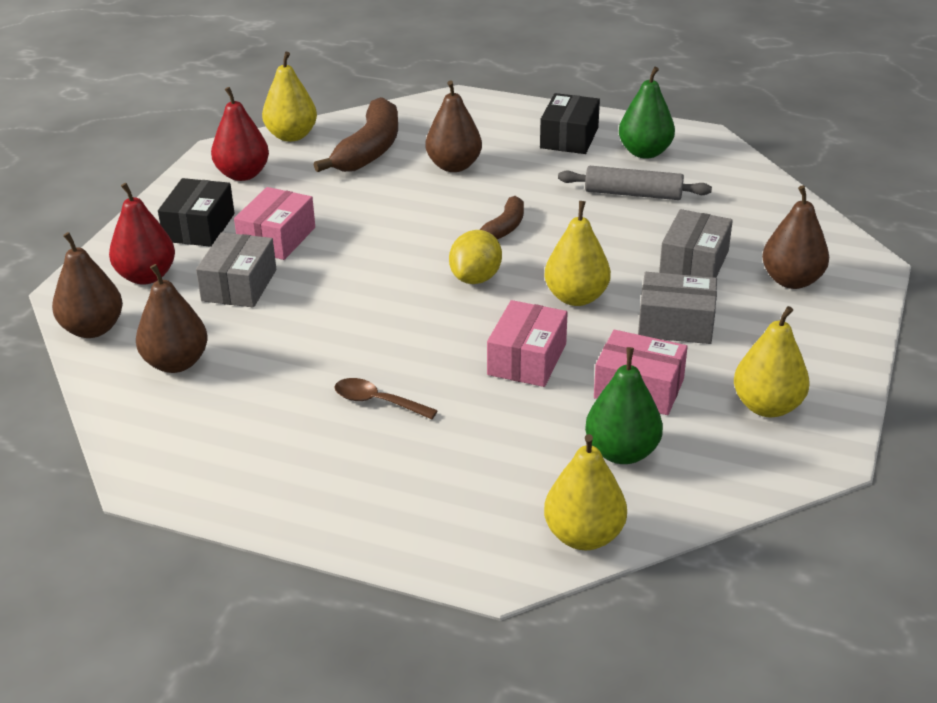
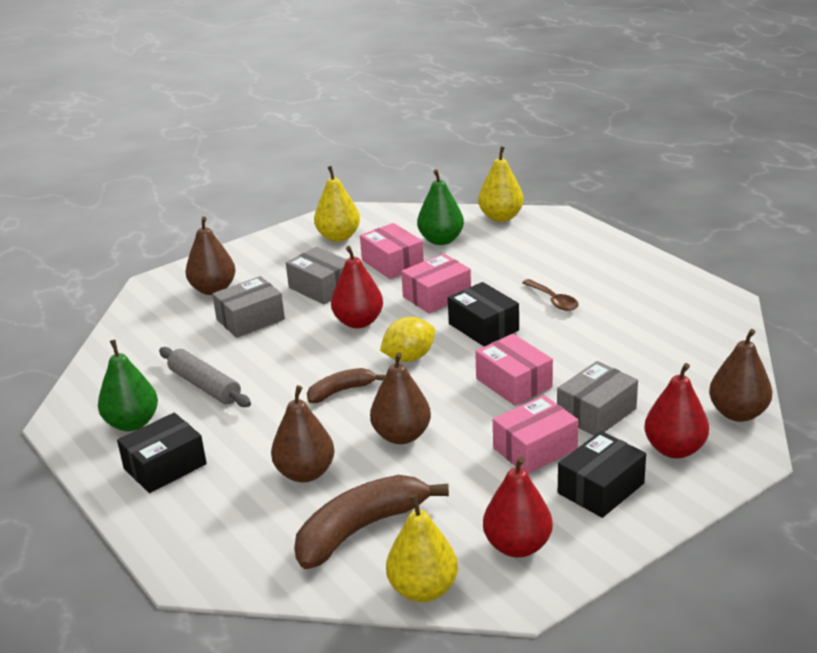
camera: 145 degrees left, 5 degrees down
(176, 363) = (678, 365): brown pear -> brown pear (401, 435)
(343, 287) = (514, 383): none -> pink box
(431, 337) = (483, 327): none -> black box
(576, 297) = (358, 322): yellow pear -> red pear

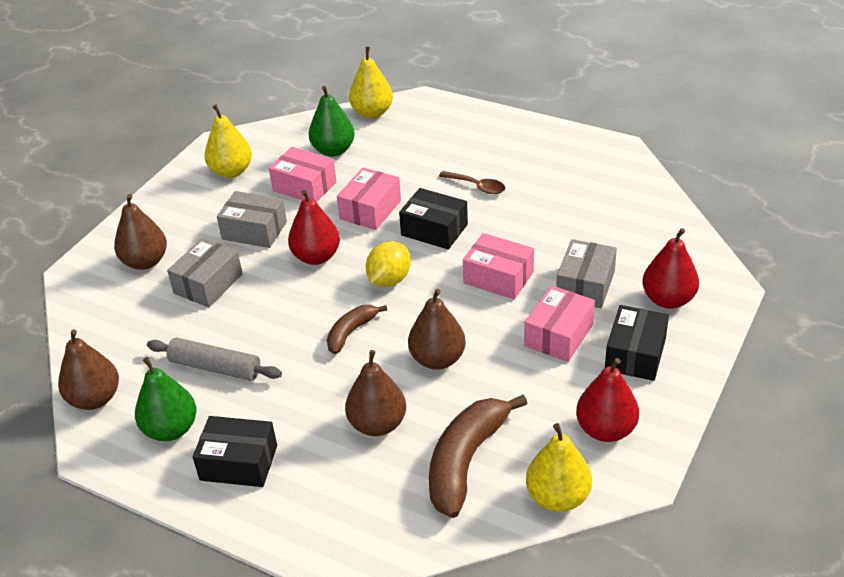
camera: 25 degrees left, 10 degrees up
(165, 466) = (239, 463): black box -> black box turned 75 degrees clockwise
(738, 413) = (694, 251): brown pear -> brown pear (95, 399)

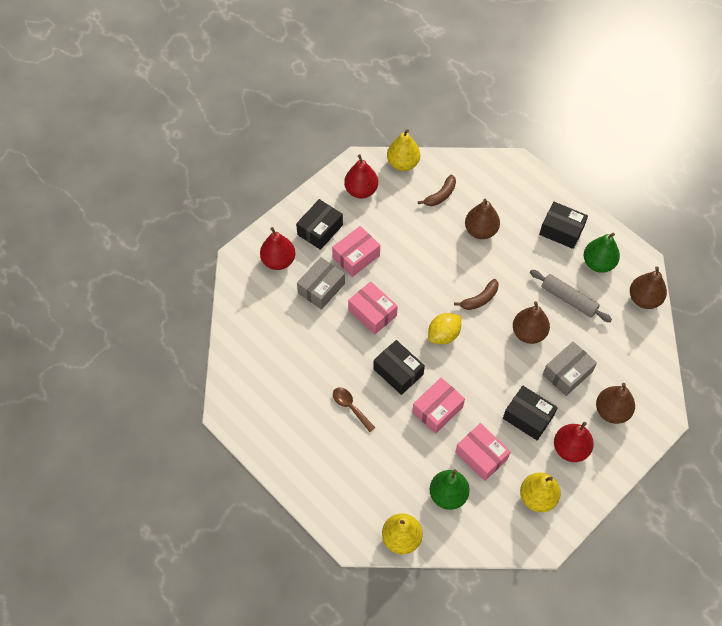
camera: 165 degrees left, 20 degrees up
(254, 230) = (528, 417): grey box -> black box
(316, 257) = (488, 373): red pear -> red pear (570, 449)
(437, 359) = (433, 262): brown pear -> brown pear (528, 333)
(466, 461) = (440, 195): brown banana -> brown banana, size x0.55

